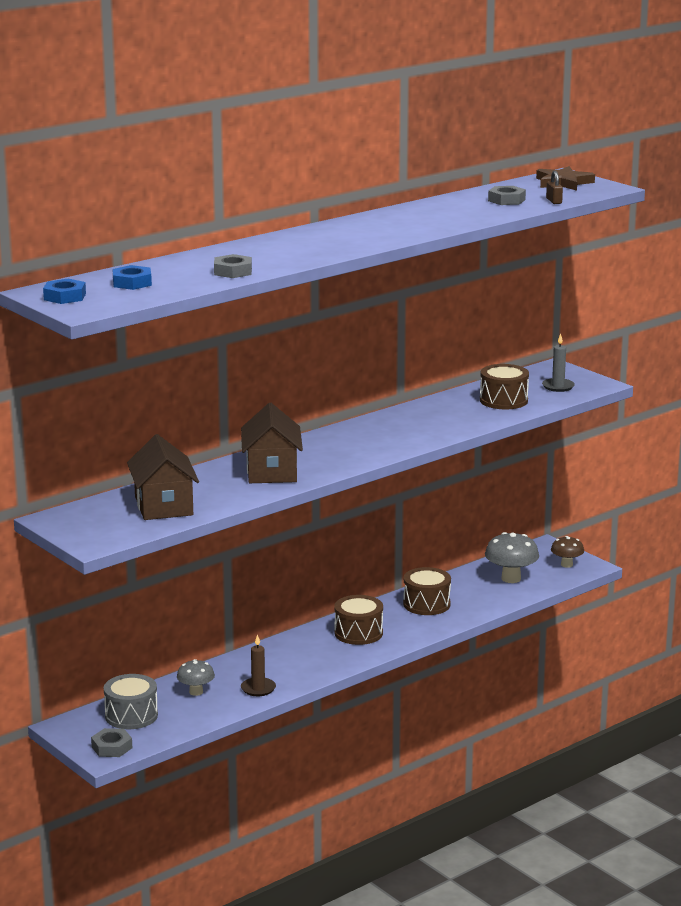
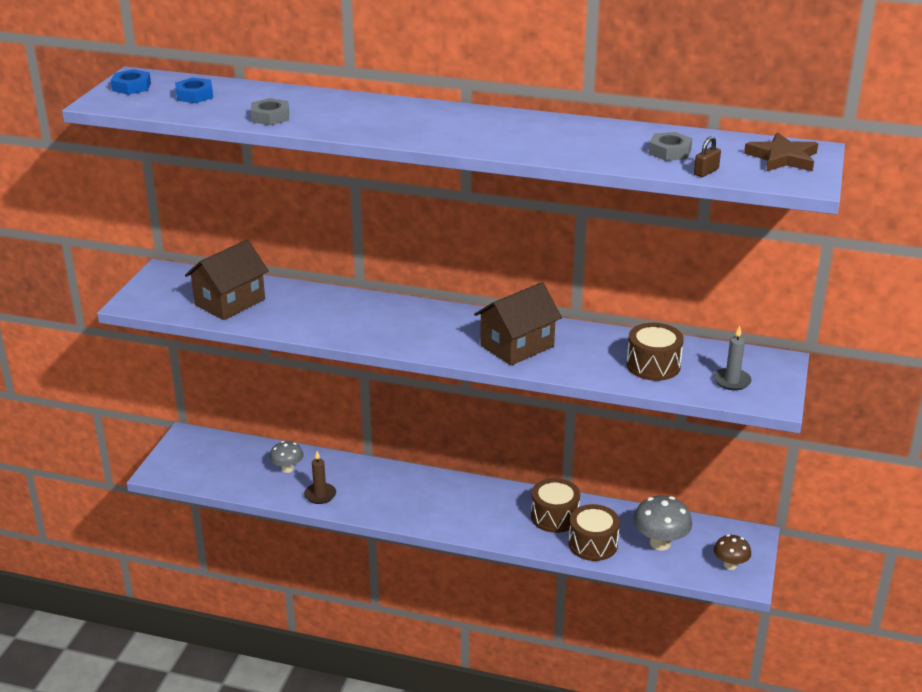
camera: 55 degrees right, 10 degrees up
(112, 747) = (172, 470): grey nut -> none
(131, 716) = (225, 457): grey drum -> none
(272, 471) = (348, 319): brown house -> brown house (517, 346)
(358, 633) = (463, 503): brown drum -> brown drum (593, 544)

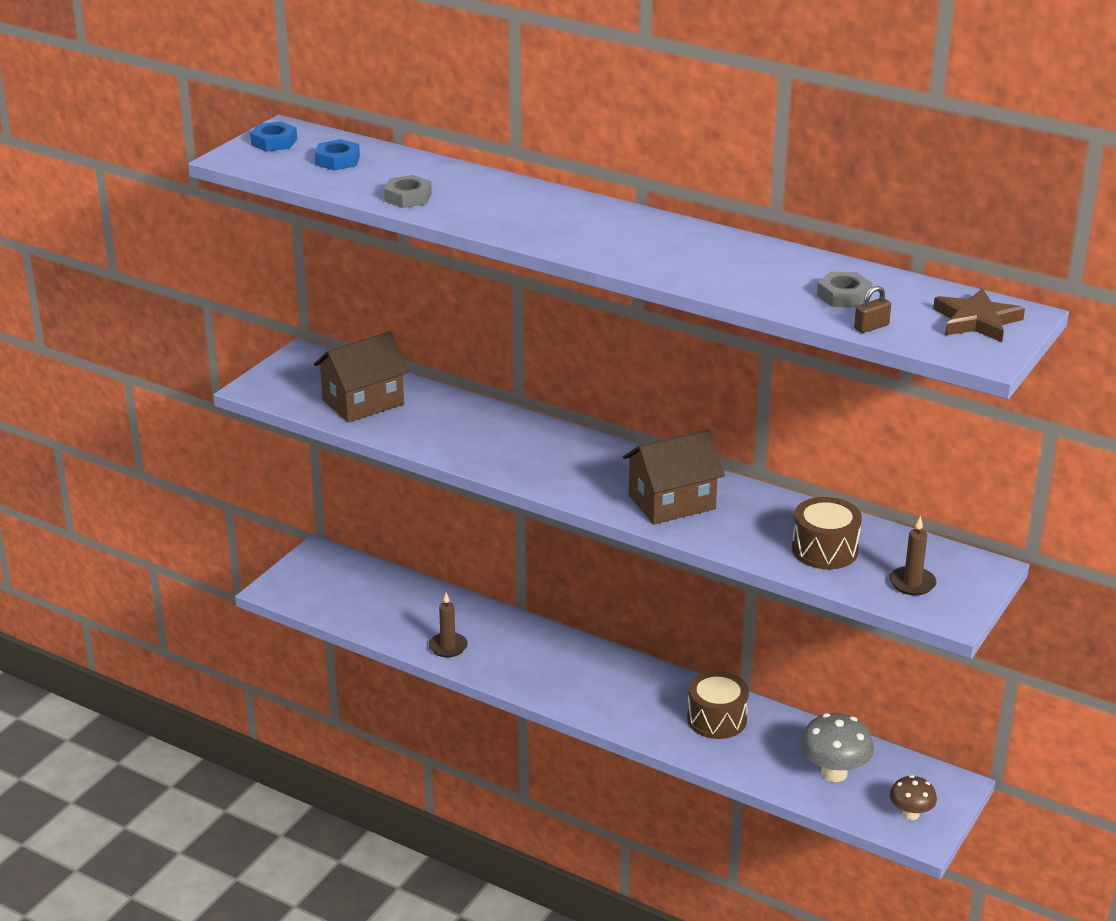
camera: 15 degrees right, 0 degrees up
(287, 469) = (421, 610): grey mushroom -> none
(593, 544) = (750, 759): brown drum -> none
(732, 381) = (912, 583): grey candle -> brown candle

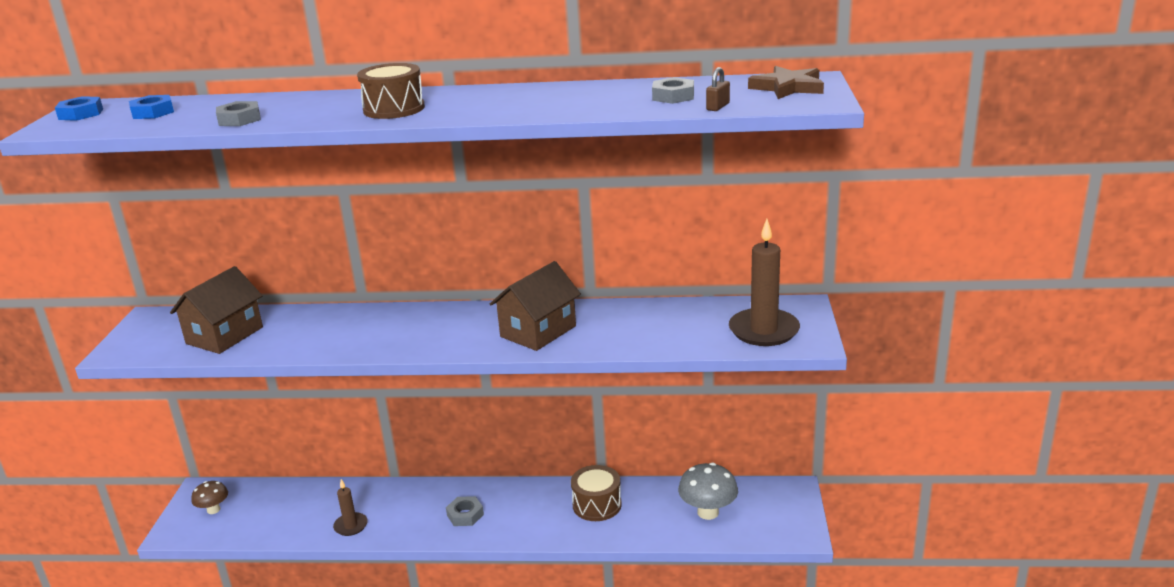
camera: 25 degrees left, 5 degrees down
(570, 678) = (465, 515): none -> grey nut
(825, 550) = (681, 328): brown drum -> brown drum (394, 109)
(911, 814) = (782, 521): brown mushroom -> brown mushroom (213, 510)
(912, 583) = (764, 330): brown candle -> brown candle, size x1.82

